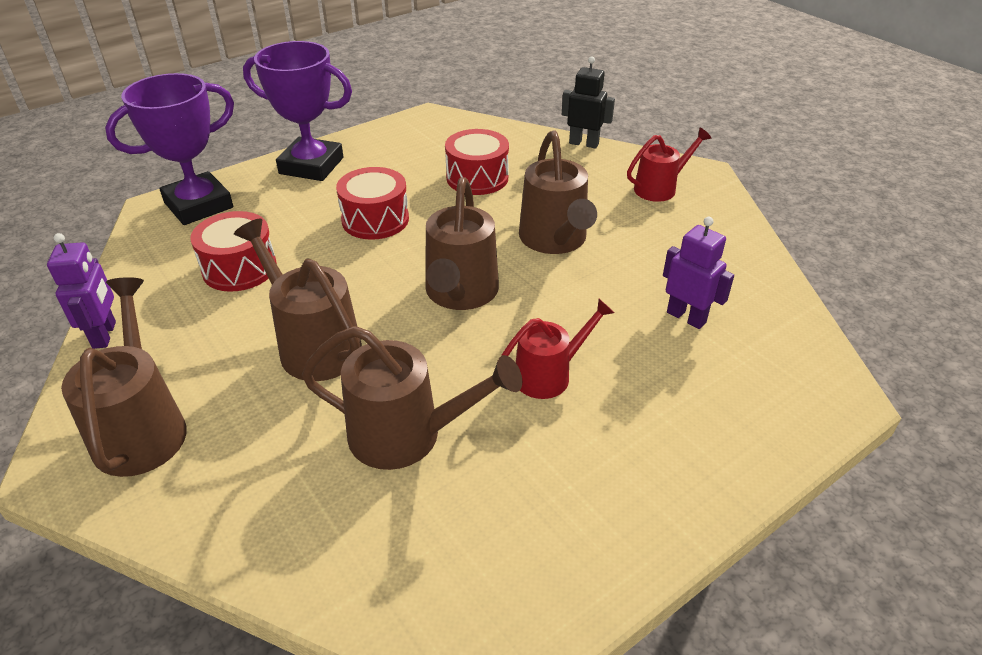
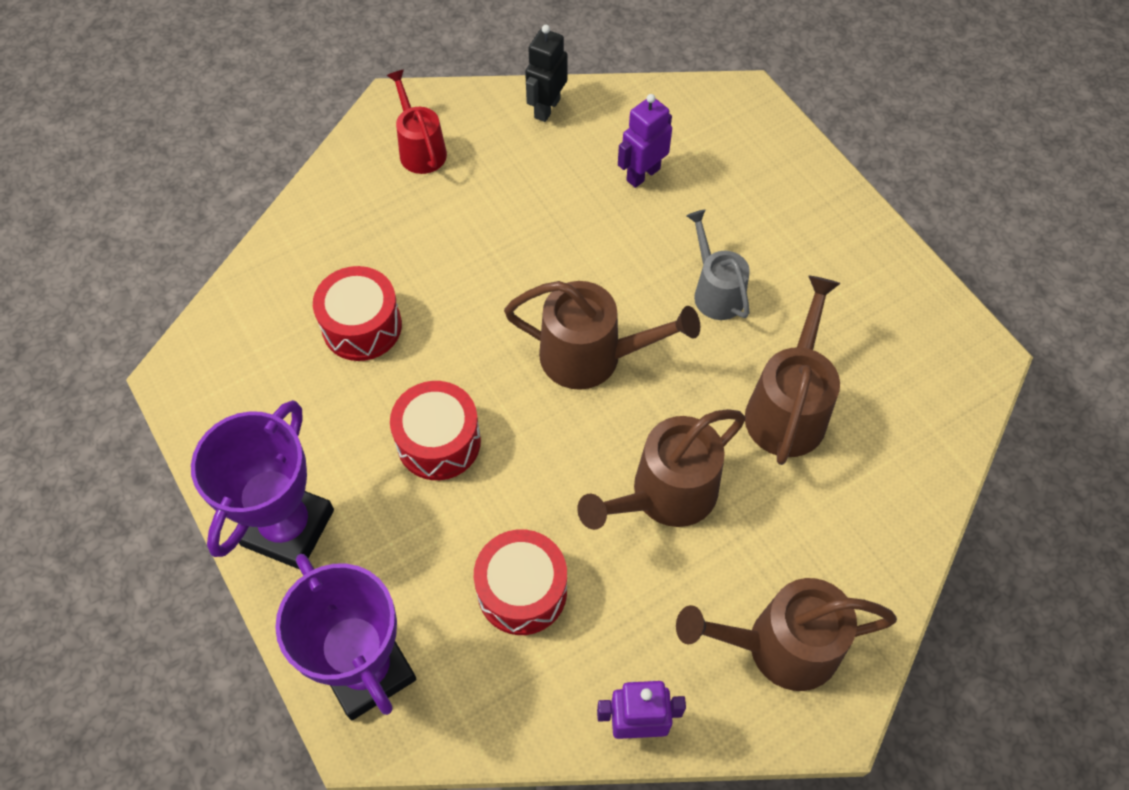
camera: 85 degrees left, 20 degrees up
(549, 375) = (715, 291): red watering can -> grey watering can
(555, 240) = (508, 261): brown watering can -> none
(584, 143) = (302, 204): black robot -> black robot (546, 108)

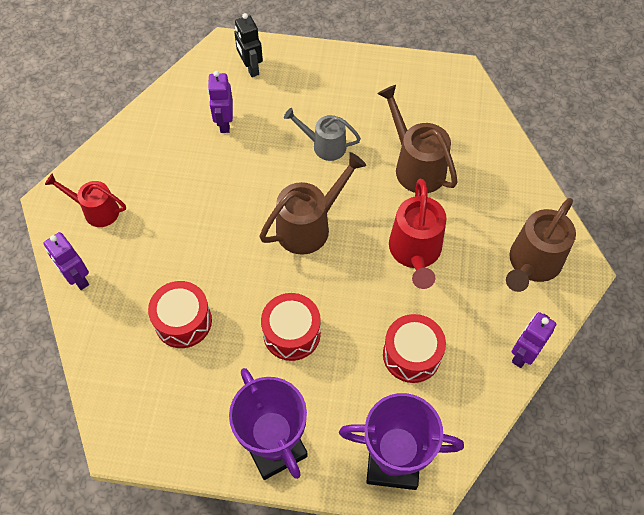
camera: 50 degrees left, 0 degrees up
(328, 196) = (78, 278): none -> purple robot
(546, 108) = (136, 133): black robot -> black robot (250, 68)
(664, 495) = (415, 253): brown watering can -> red watering can

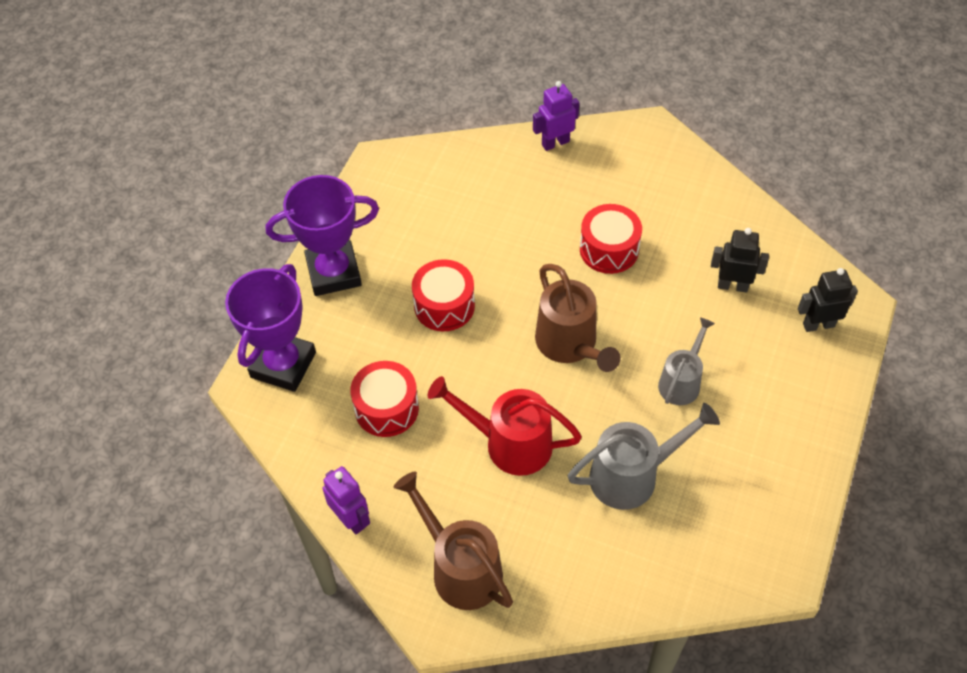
camera: 105 degrees right, 5 degrees down
(96, 211) = (632, 162): red watering can -> none
(183, 321) = (484, 219): red drum -> red drum (609, 249)
(224, 123) = (732, 286): purple robot -> black robot
(415, 166) = (633, 475): brown watering can -> grey watering can

